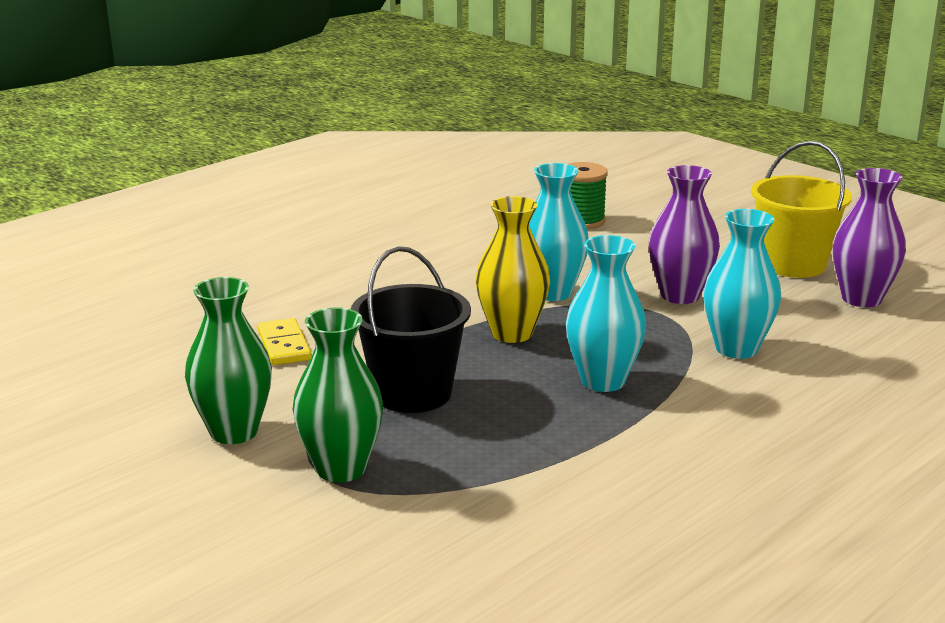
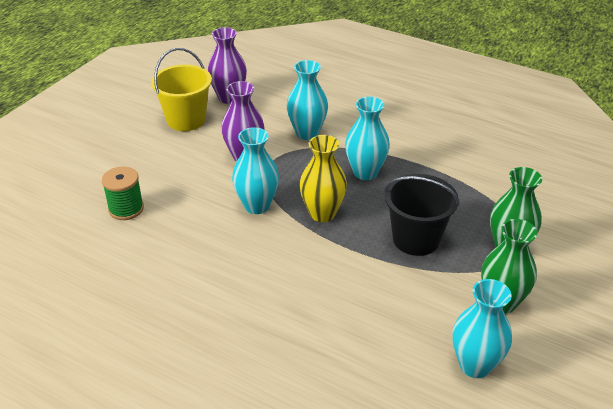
camera: 105 degrees left, 15 degrees up
(150, 386) = (475, 365): none -> turquoise vase
(284, 345) = (385, 313): yellow domino -> none

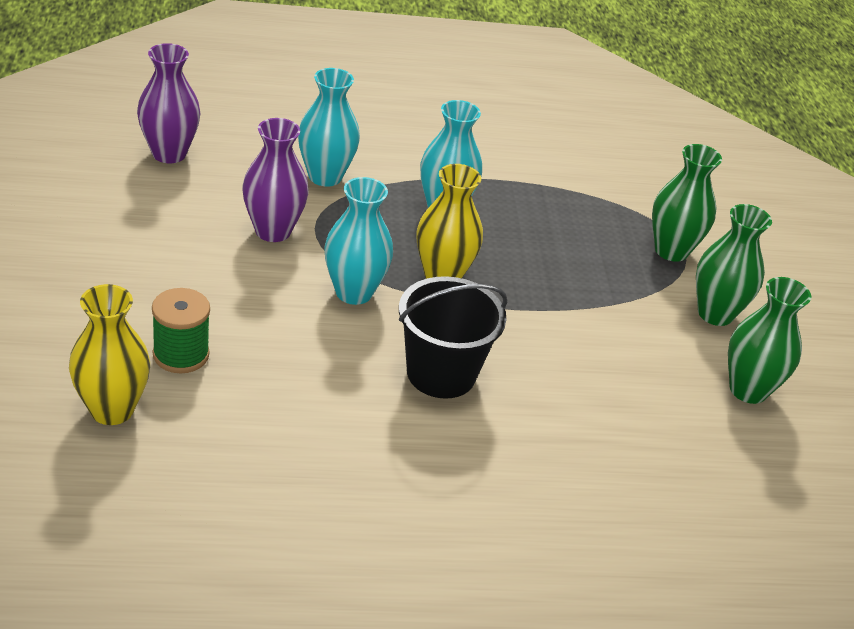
camera: 40 degrees left, 0 degrees up
(63, 226) = (112, 409): none -> yellow vase
(186, 120) = (138, 202): yellow bucket -> none
(416, 239) = (572, 273): black bucket -> black bucket (441, 373)
(475, 365) = (748, 390): turquoise vase -> green vase

